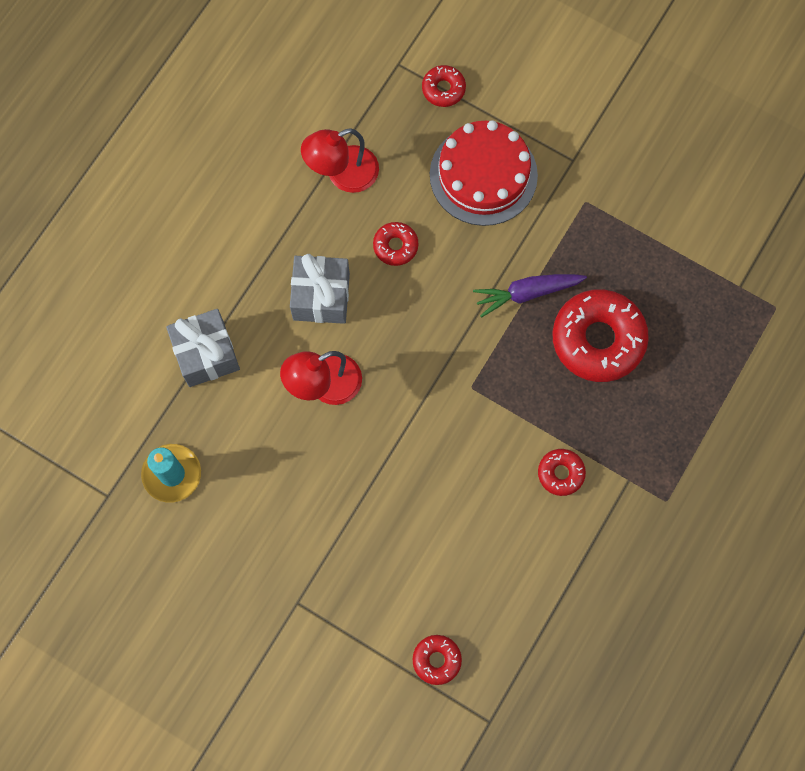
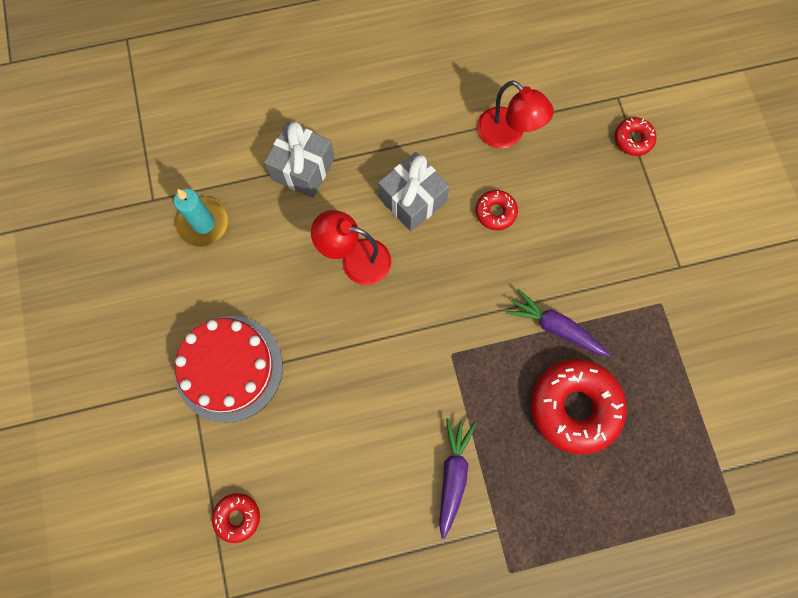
camera: 45 degrees right, 0 degrees up
(342, 174) = (507, 135): red lamp -> red lamp turned 150 degrees counterclockwise
(483, 175) = (604, 220): red cake -> red cake (229, 368)
(560, 473) = (453, 475): red donut -> purple carrot

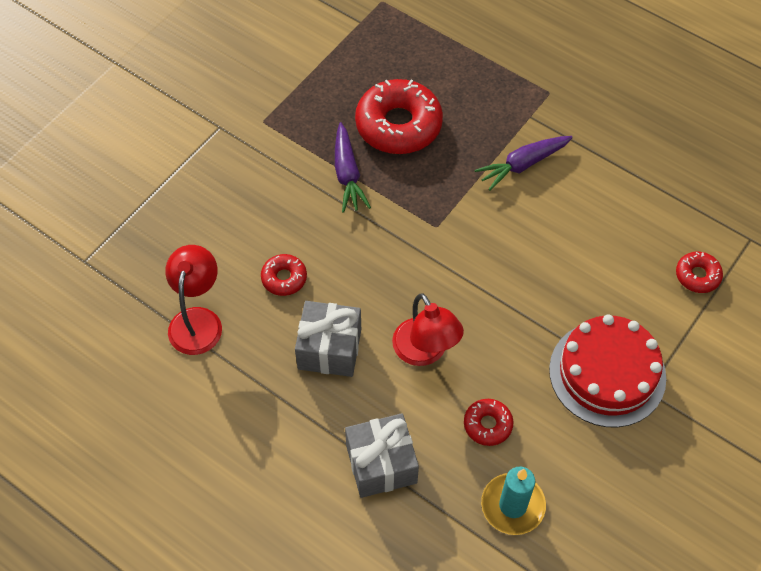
camera: 130 degrees left, 15 degrees down
(633, 139) = (122, 224): red donut -> red donut (487, 425)

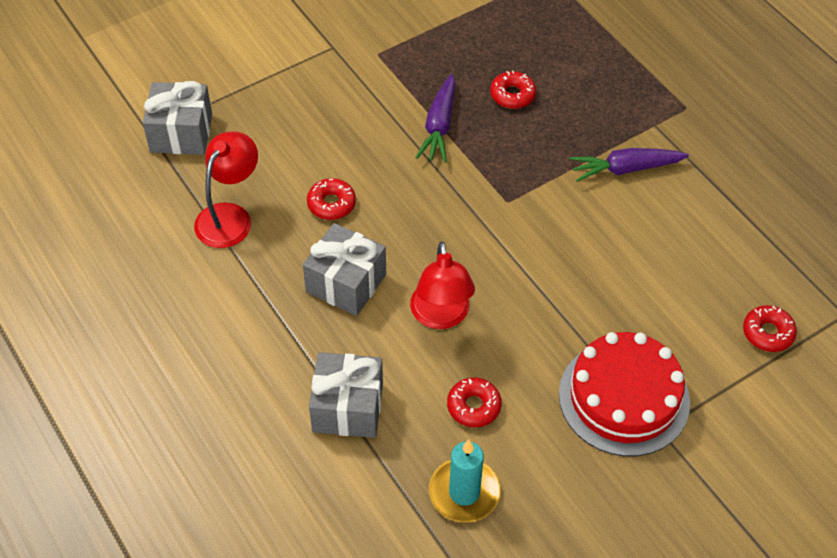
camera: 20 degrees right, 5 degrees down
(116, 254) = (181, 133): none -> grey gift
(398, 125) = (512, 95): red donut -> red donut, size x0.49

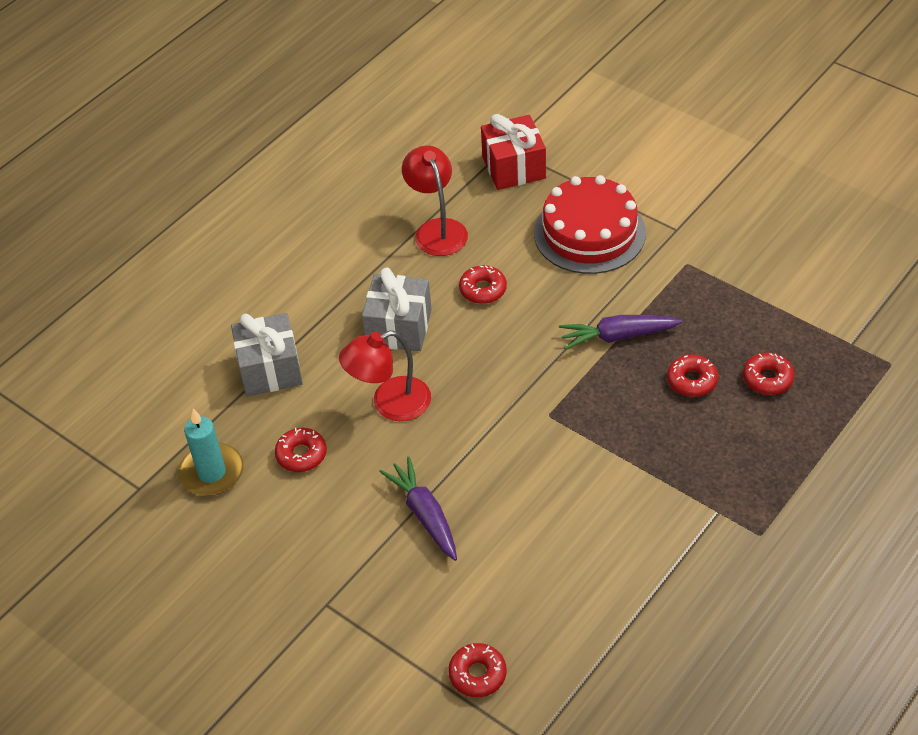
camera: 75 degrees right, 5 degrees down
(181, 133) = (513, 167): grey gift -> red gift
(230, 216) = (437, 229): red lamp -> red lamp turned 120 degrees counterclockwise
(532, 49) = (767, 379): none -> red donut
(624, 398) = (351, 566): red cake -> red cake (589, 233)
(625, 169) = (640, 500): purple carrot -> purple carrot (424, 514)

